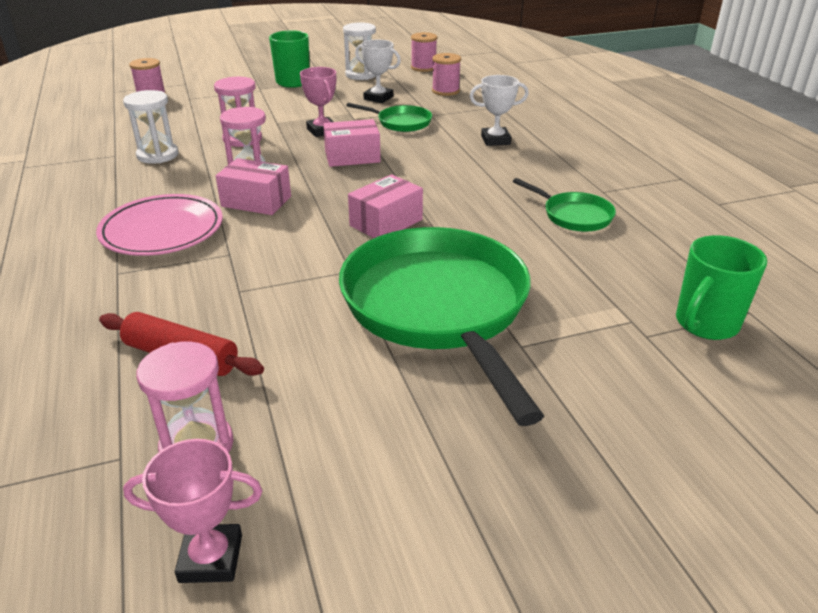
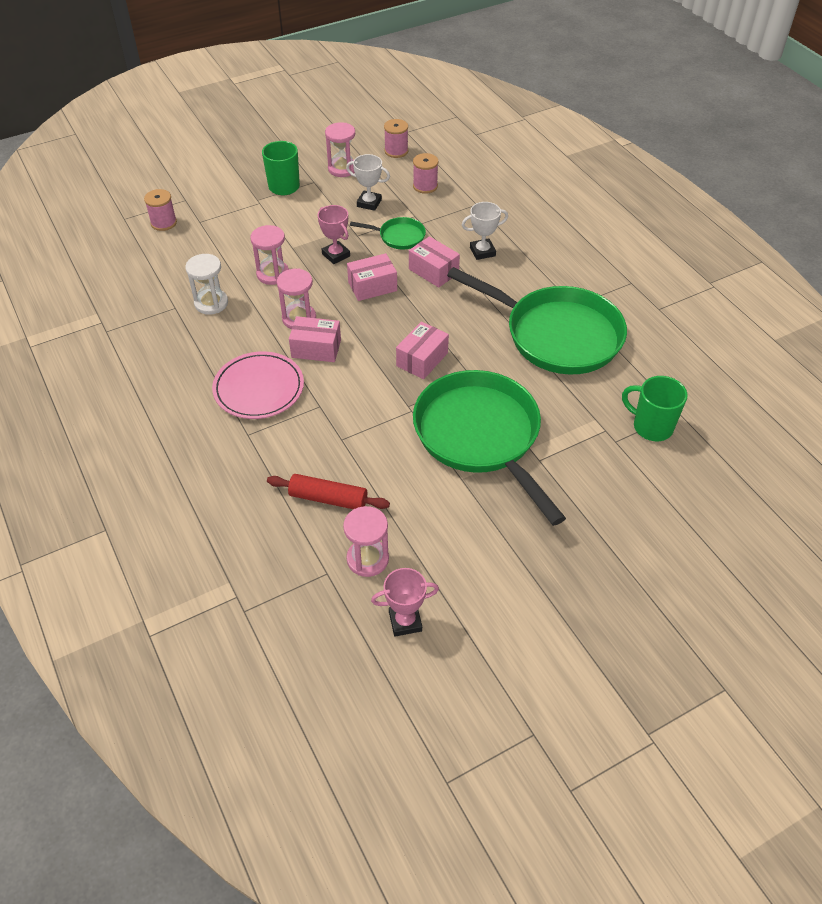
camera: 10 degrees left, 15 degrees up
(361, 75) = (342, 169): white hourglass -> pink hourglass
(431, 150) = (433, 271): none -> pink box
(573, 215) = (556, 335): green pan -> green pan, size x2.29
(705, 324) = (651, 427): green mug -> green mug turned 90 degrees clockwise

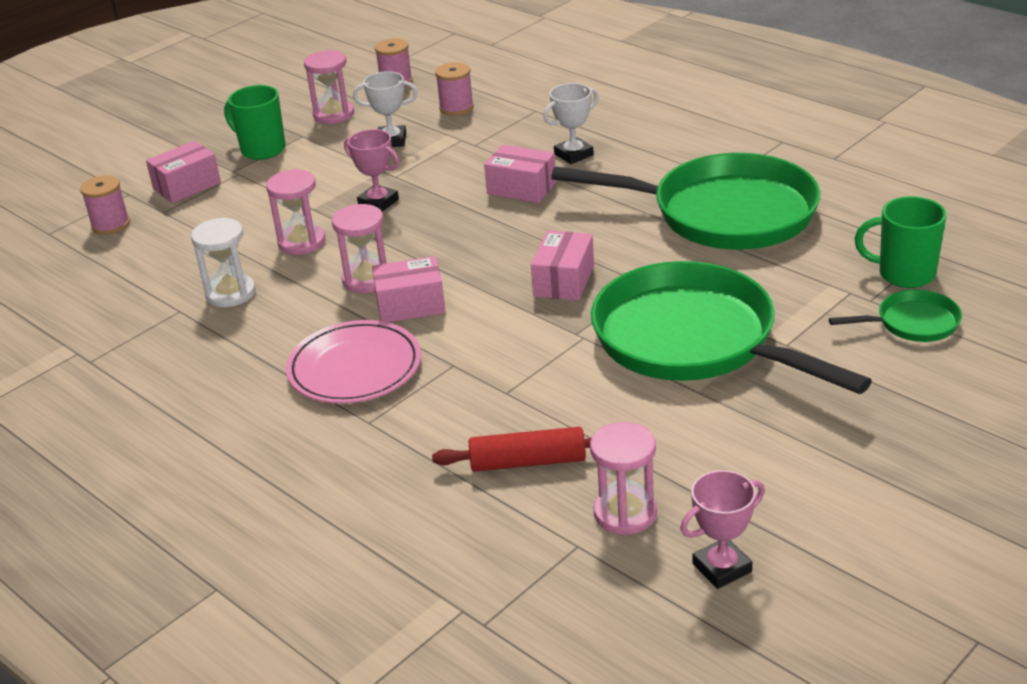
camera: 15 degrees left, 15 degrees down
(372, 286) = (449, 223): pink box -> pink box (187, 186)
(398, 236) = (453, 165): green pan -> green pan (912, 323)

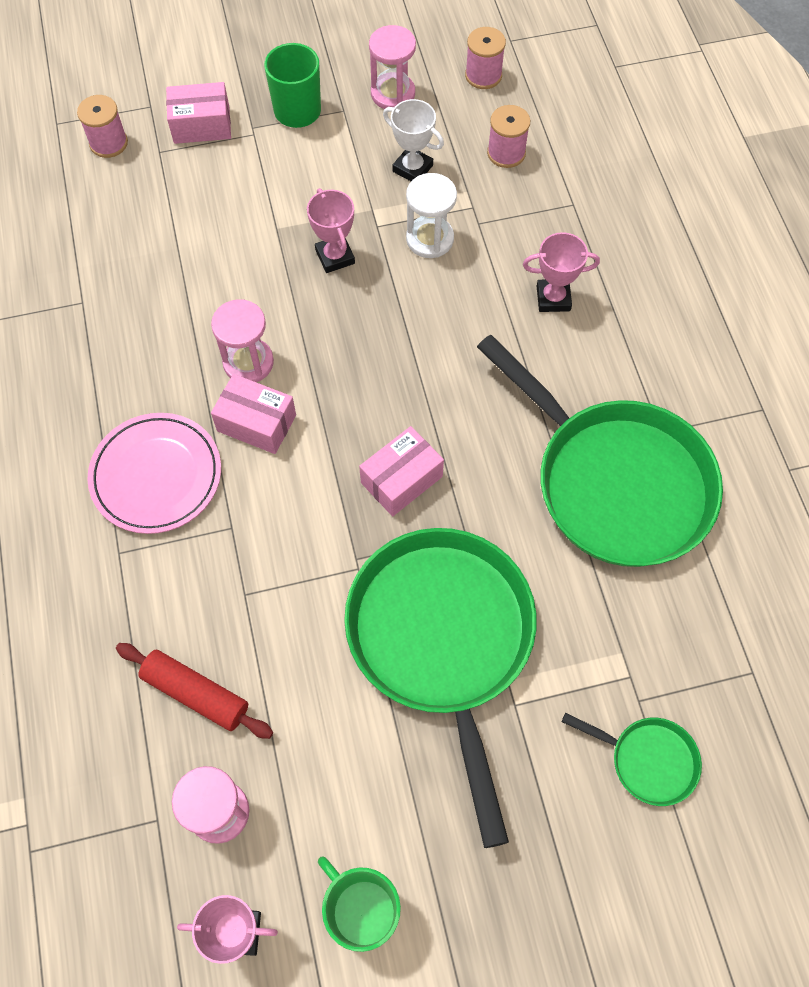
camera: 30 degrees right, 30 degrees up
(230, 293) = (134, 306): white hourglass -> white hourglass (430, 239)
(302, 242) = (235, 272): pink hourglass -> none
(521, 188) = (468, 319): pink box -> none
(573, 154) = (553, 298): white trophy -> pink trophy
(904, 274) = (702, 688): green mug -> green mug (362, 910)

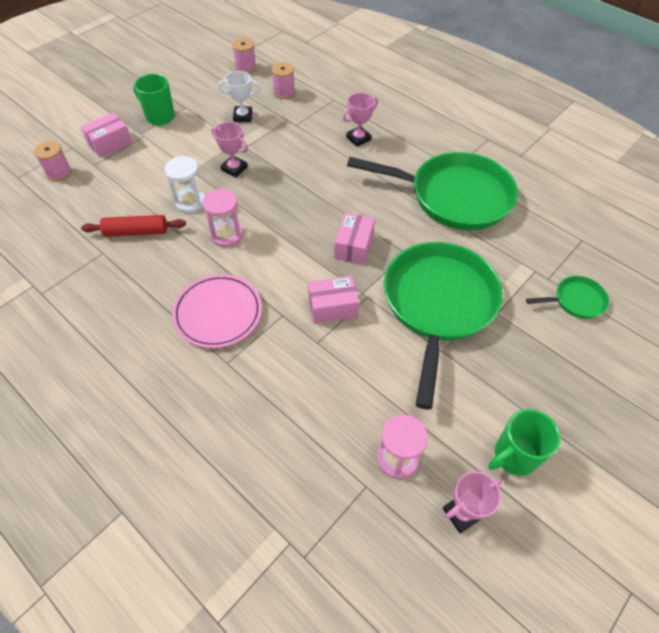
camera: 35 degrees left, 10 degrees down
(196, 694) = (332, 407): red rolling pin -> red rolling pin (136, 232)
(256, 423) = (255, 260): pink box -> pink box (332, 307)
(362, 910) = (514, 456): green mug -> green mug turned 45 degrees counterclockwise
(393, 94) = (206, 91): pink hourglass -> none
(430, 239) = (277, 141): white hourglass -> white hourglass (190, 202)
(443, 641) = (438, 305): green pan -> green pan turned 60 degrees clockwise

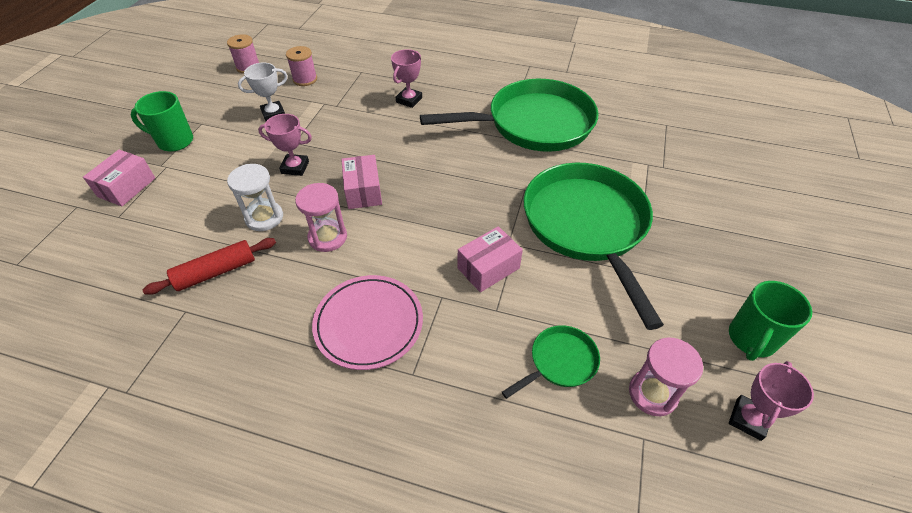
camera: 25 degrees left, 5 degrees down
(59, 173) = (74, 240): pink spool -> none
(353, 246) = (470, 201): pink box -> pink box (363, 191)
(575, 301) = (698, 177): green pan -> green pan (559, 362)

